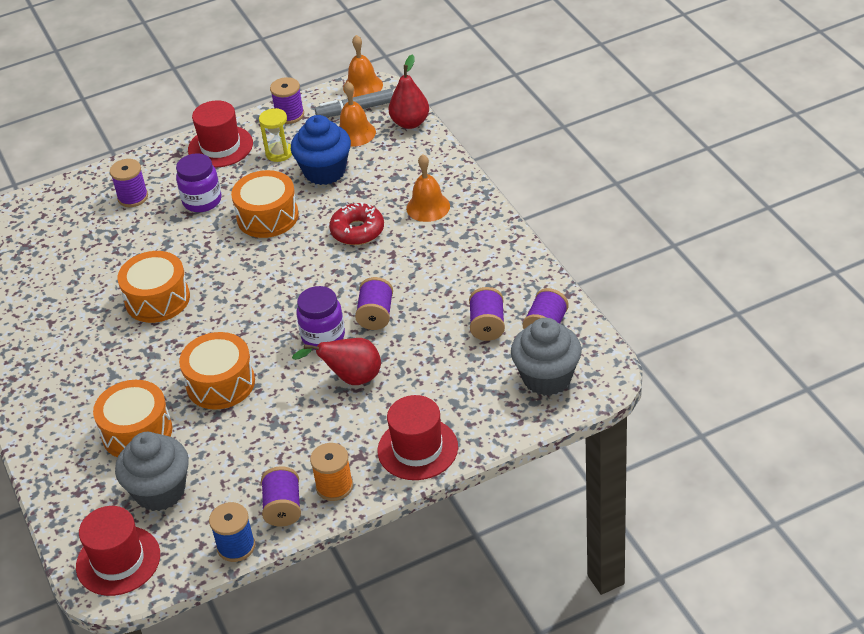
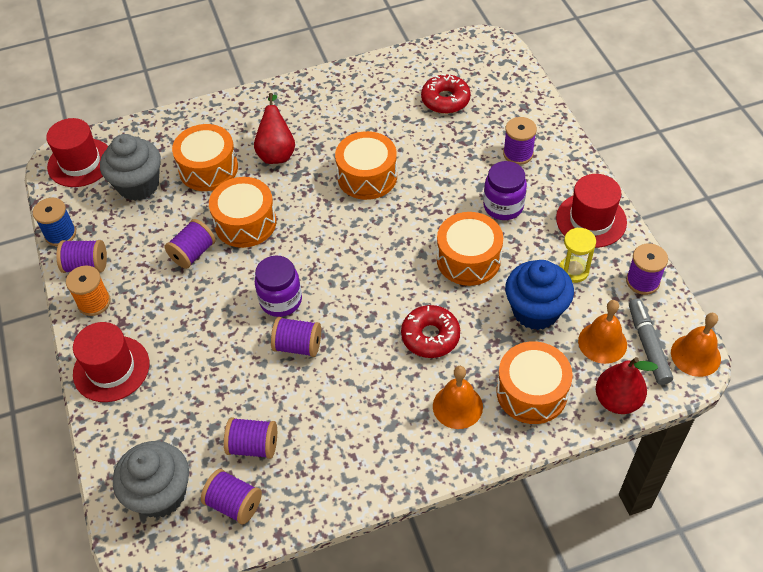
camera: 95 degrees right, 10 degrees up
(48, 255) = (445, 100): none -> red donut
(263, 418) = (193, 253): none -> purple spool
(351, 378) = (218, 320): red pear -> red pear (277, 152)
(408, 167) = (531, 392): none -> orange drum

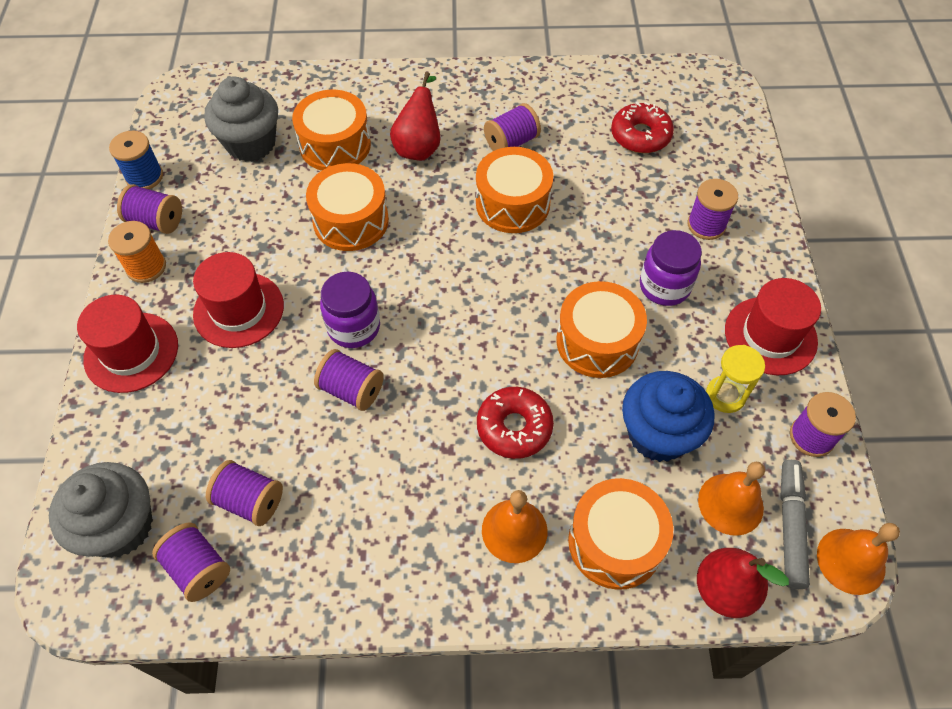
camera: 15 degrees right, 5 degrees up
(80, 163) = (200, 101): red hat -> red hat (238, 310)
(193, 253) = (277, 240): purple spool -> purple spool (511, 142)

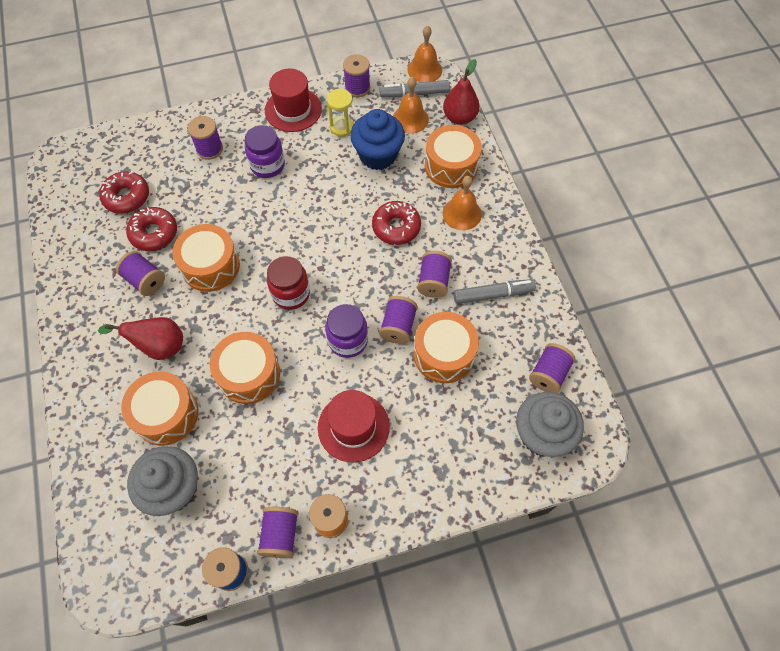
camera: 105 degrees left, 5 degrees up
(131, 352) = (412, 492): red hat -> none
(250, 501) = (496, 360): purple spool -> purple spool (433, 281)
(354, 531) = (493, 294): none -> grey marker
(444, 279) = (291, 294): none -> red jar
(578, 156) = (154, 233): none -> red donut
(597, 341) = (321, 195): orange drum -> orange drum (444, 354)

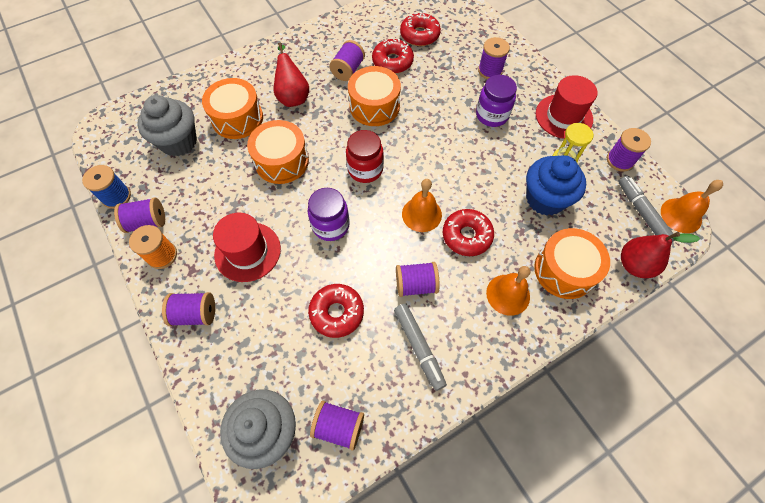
camera: 75 degrees right, 0 degrees up
(398, 326) = (356, 264): purple spool -> purple spool (195, 314)
(410, 119) = (606, 217): orange bell -> orange bell (421, 214)
(444, 354) = (337, 313): orange drum -> red donut

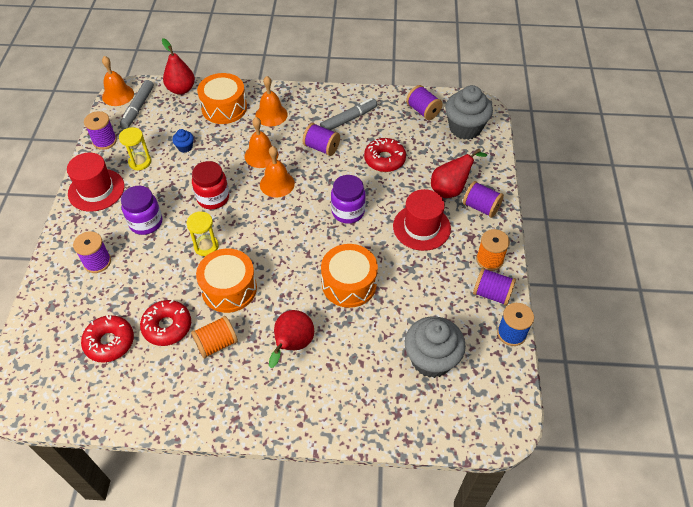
camera: 145 degrees left, 10 degrees down
(237, 118) = (361, 352): orange drum -> none
(240, 317) = (450, 189): none -> red pear
(348, 70) = (216, 344): purple spool -> orange spool
(365, 169) = (287, 237): red jar -> red jar (213, 198)
(419, 347) = (349, 119): grey marker -> grey marker turned 45 degrees clockwise
(424, 125) = (206, 246): none -> yellow hourglass
(466, 236) = (261, 155): red donut -> orange bell
(545, 199) = (185, 147): blue cupcake -> blue cupcake, size x0.44

